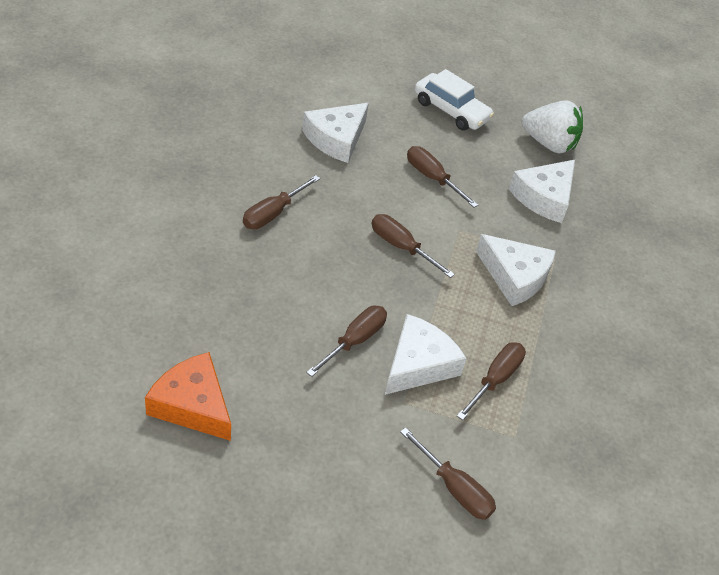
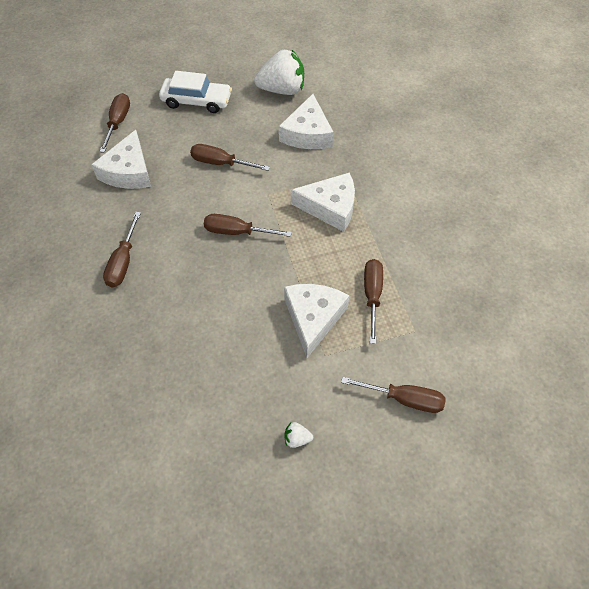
camera: 25 degrees left, 10 degrees up
(192, 405) = (174, 463): orange cheese -> none
(320, 456) = (297, 439): none -> white strawberry
(355, 340) = (256, 328): brown screwdriver -> brown screwdriver (118, 122)

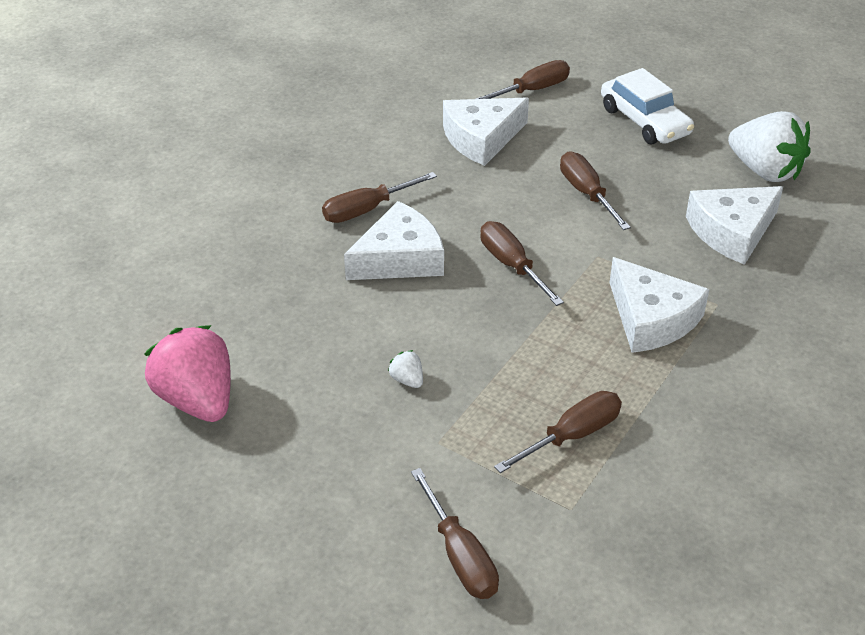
camera: 50 degrees right, 15 degrees down
(184, 451) = (198, 400): none -> pink strawberry
(297, 439) = (303, 484): white strawberry -> white strawberry (407, 380)
(313, 318) = (476, 401): white cheese -> white cheese (400, 258)

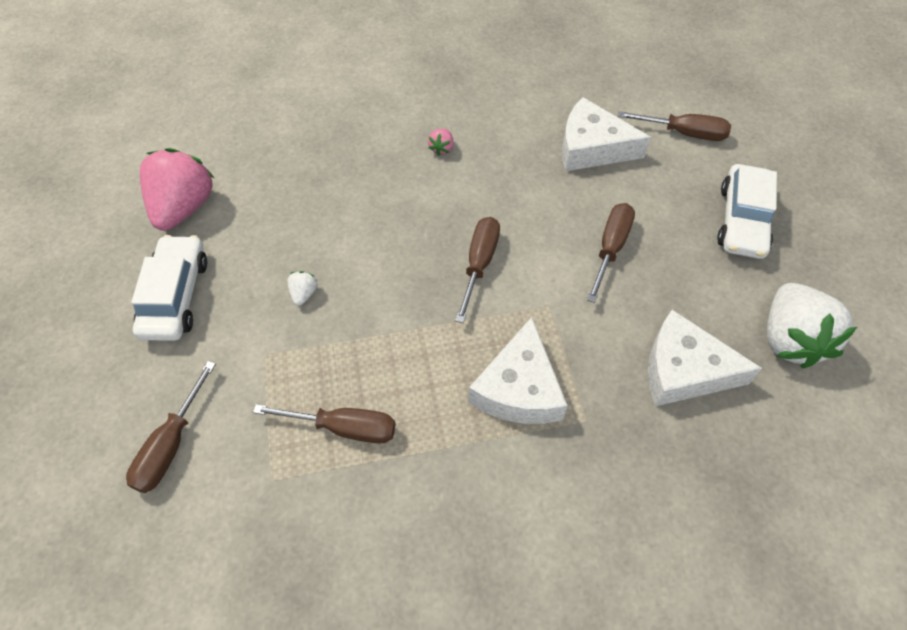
camera: 45 degrees right, 15 degrees up
(297, 463) = (175, 296): none -> white car
(366, 210) = (441, 148): brown screwdriver -> pink strawberry
(400, 258) = (415, 201): white cheese -> none

